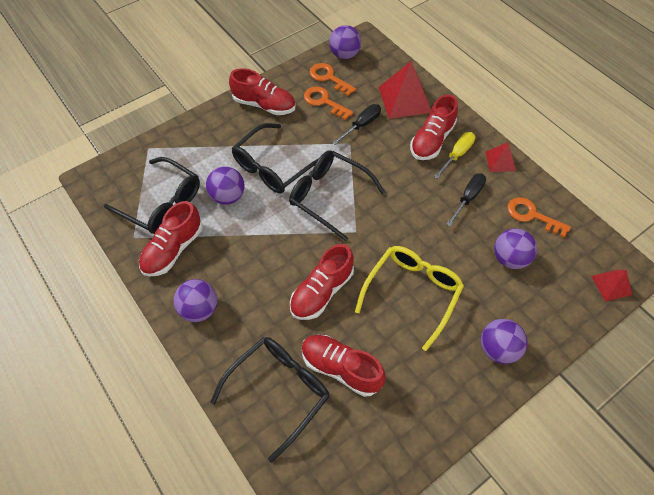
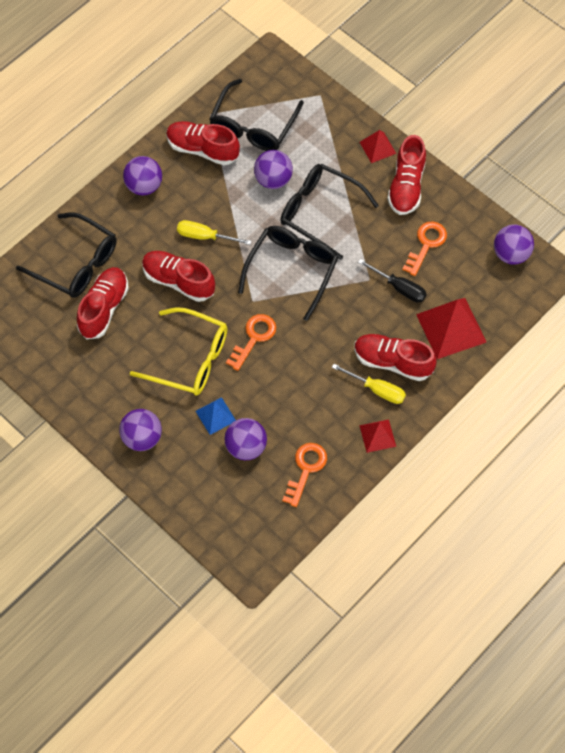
camera: 80 degrees right, 5 degrees up
(275, 261) = (205, 236): none -> yellow screwdriver
(329, 78) = (466, 243): orange key -> orange key (254, 338)
(468, 198) = (317, 404): black screwdriver -> none
(475, 279) = (215, 415): none -> blue pyramid
(611, 285) = (230, 546): red pyramid -> red pyramid (377, 147)

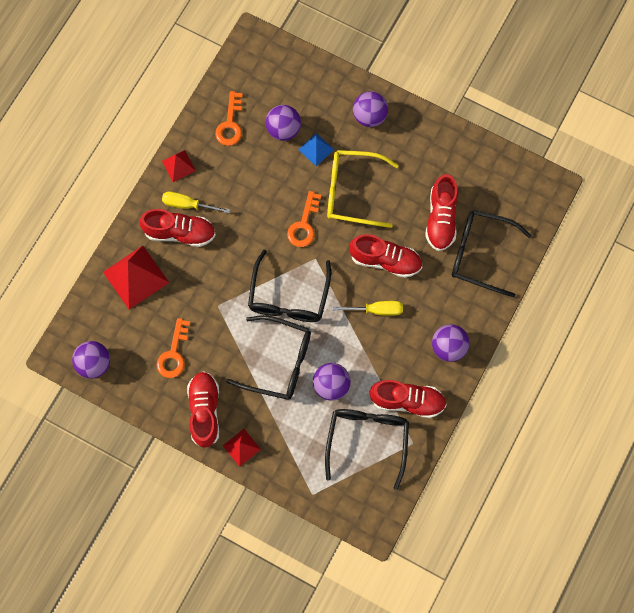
camera: 165 degrees right, 10 degrees up
(399, 288) = (189, 304): black screwdriver -> none

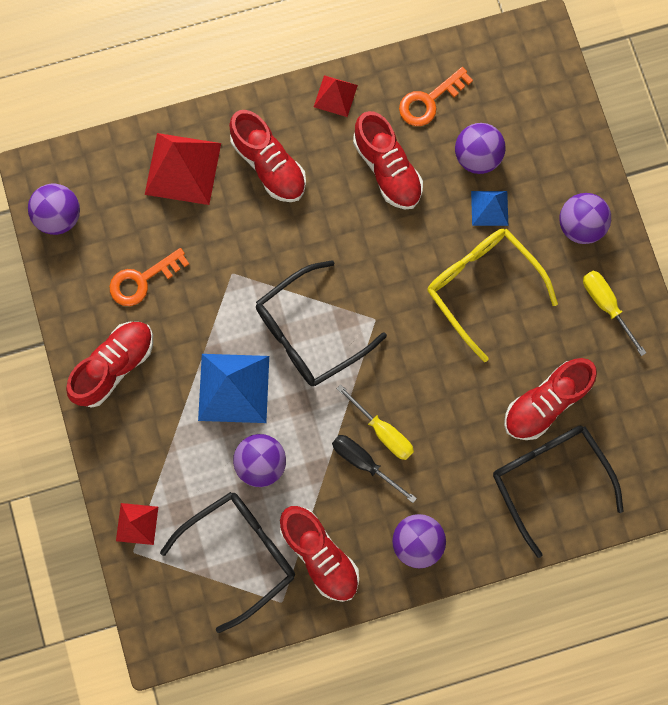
camera: 45 degrees right, 5 degrees up
(188, 205) = (305, 144): yellow screwdriver -> yellow screwdriver (605, 305)
(241, 447) = (113, 437): red pyramid -> red pyramid (137, 523)
(278, 362) = (234, 388): black glasses -> blue pyramid
(304, 224) = (399, 274): orange key -> none
(382, 334) = (364, 462): none -> black screwdriver
(385, 260) = (444, 390): red shoe -> red shoe (387, 169)

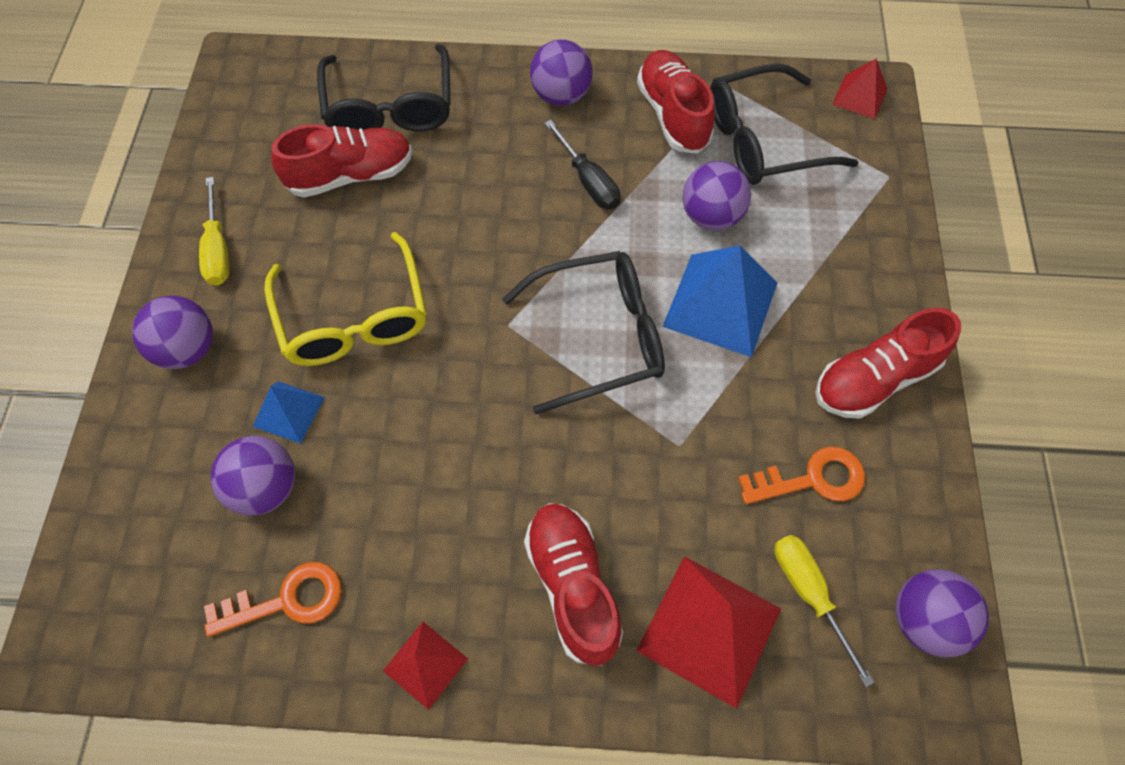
camera: 160 degrees left, 15 degrees down
(137, 523) = (879, 201): red pyramid -> red pyramid (860, 96)
(383, 431) = (553, 204): yellow screwdriver -> yellow screwdriver (809, 594)
(387, 169) = (400, 516): red shoe -> none

